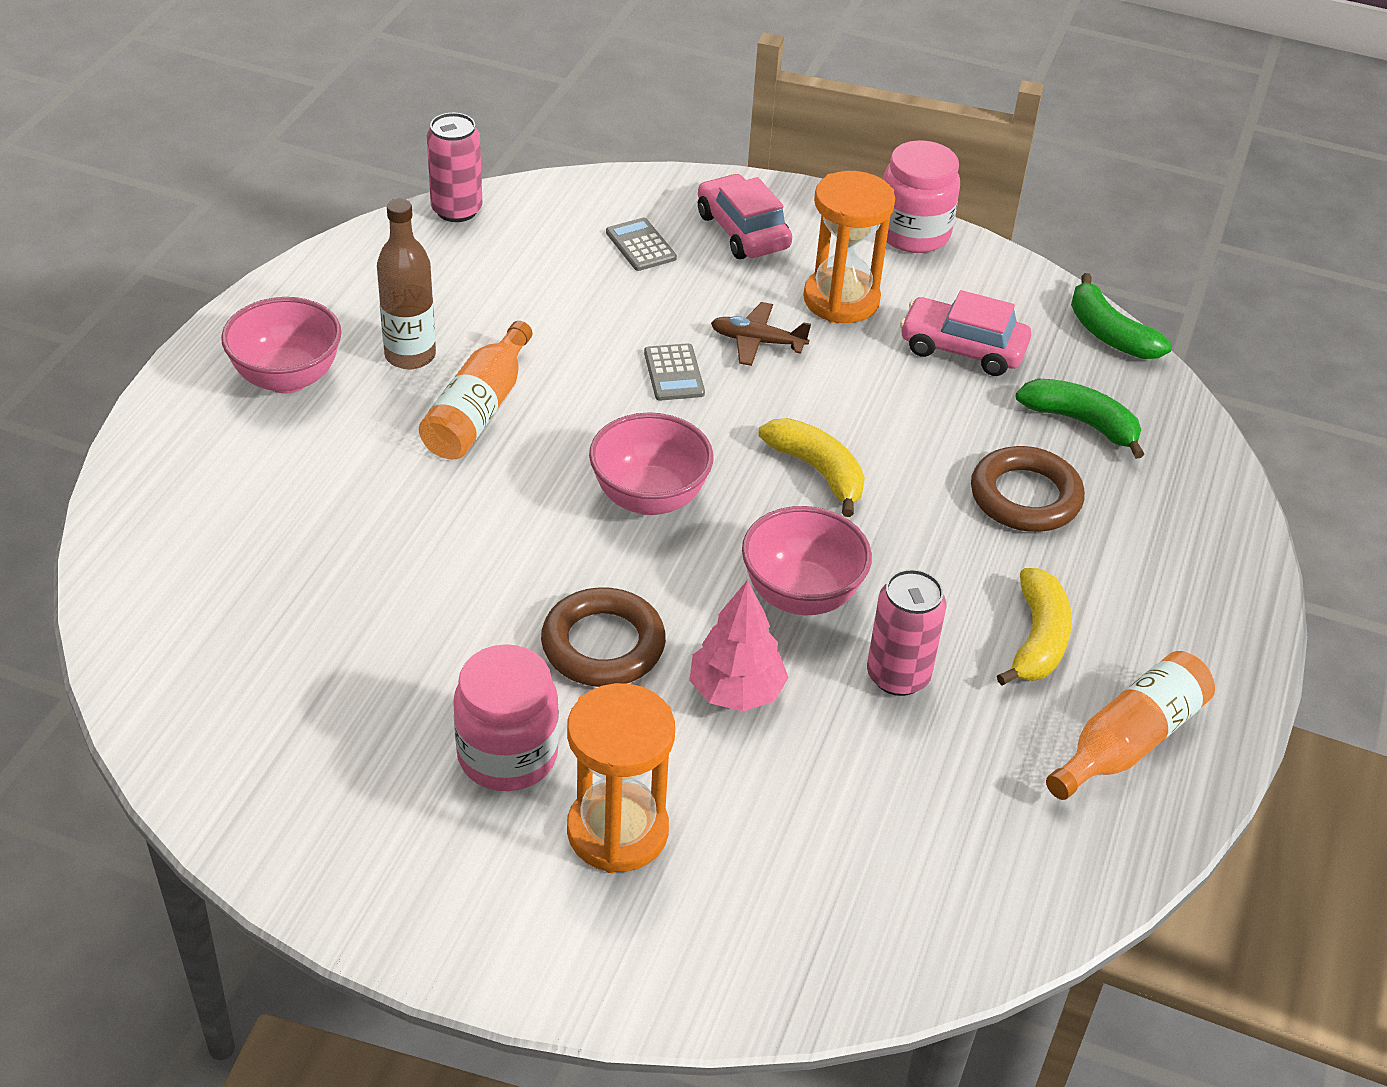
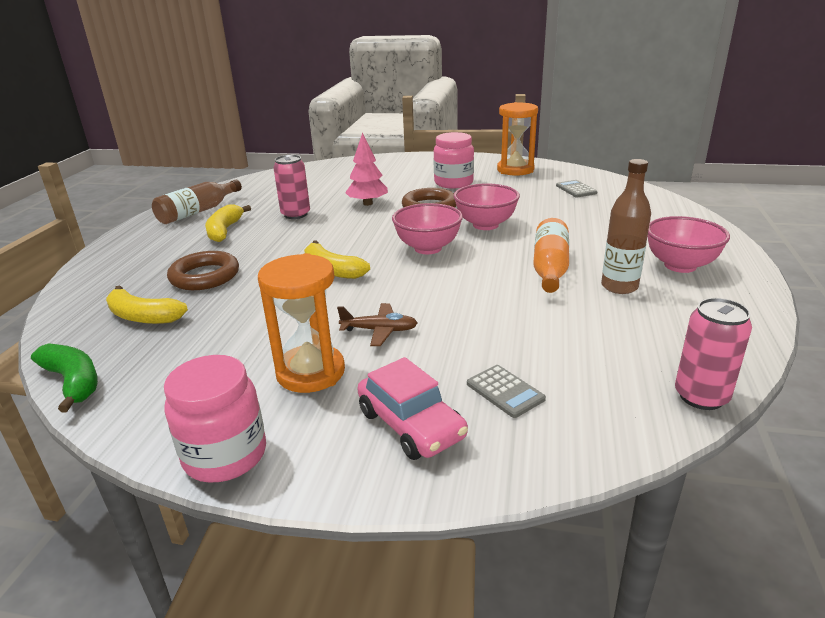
camera: 175 degrees right, 15 degrees down
(617, 831) = (405, 176): orange hourglass -> orange hourglass (515, 170)
(674, 373) = (436, 303): grey calculator -> grey calculator (576, 189)
(801, 595) = (340, 229): pink bowl -> pink bowl (485, 225)
(962, 348) = (213, 350): pink car -> none
(1081, 422) = (143, 317): green banana -> yellow banana
(1129, 741) = (197, 212): orange bottle -> brown bottle

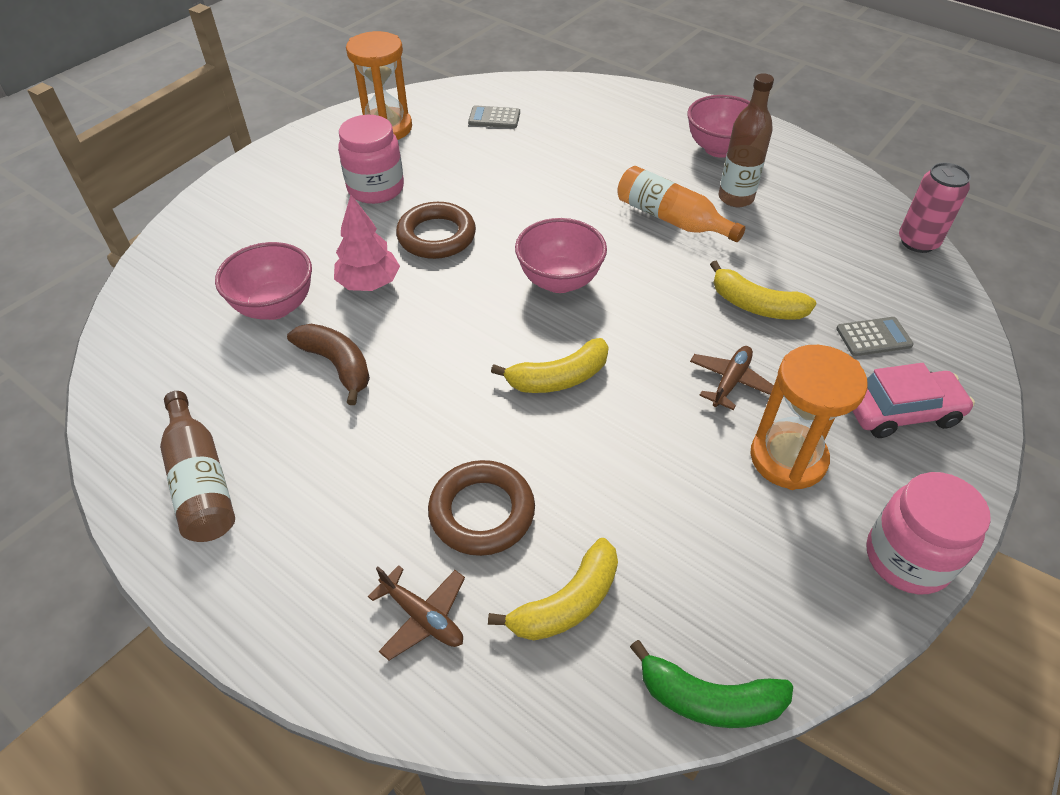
camera: 65 degrees left, 20 degrees up
(73, 382) = (709, 699): green banana -> green banana turned 150 degrees counterclockwise
(125, 280) = (422, 617): none -> brown plane
(224, 230) = (325, 460): yellow banana -> yellow banana (756, 305)
(295, 214) = (337, 365): pink can -> brown banana
(485, 225) = (532, 216): pink bowl -> pink bowl (275, 306)

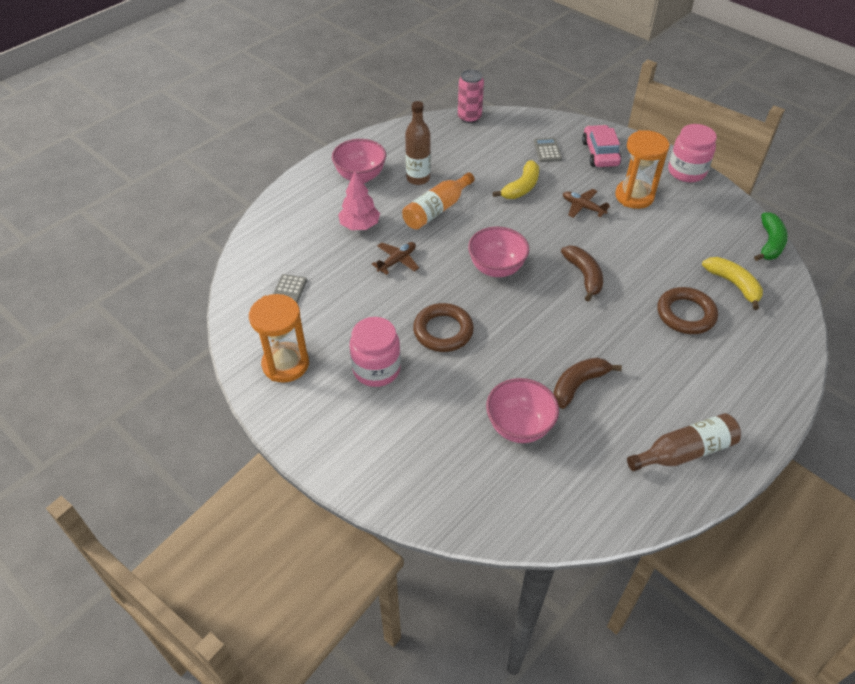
camera: 85 degrees left, 0 degrees up
(369, 284) = (495, 370): pink tree -> pink tree (360, 226)
(422, 617) = (754, 340): brown plane -> brown plane (397, 261)
(559, 378) = (584, 276): yellow banana -> brown banana

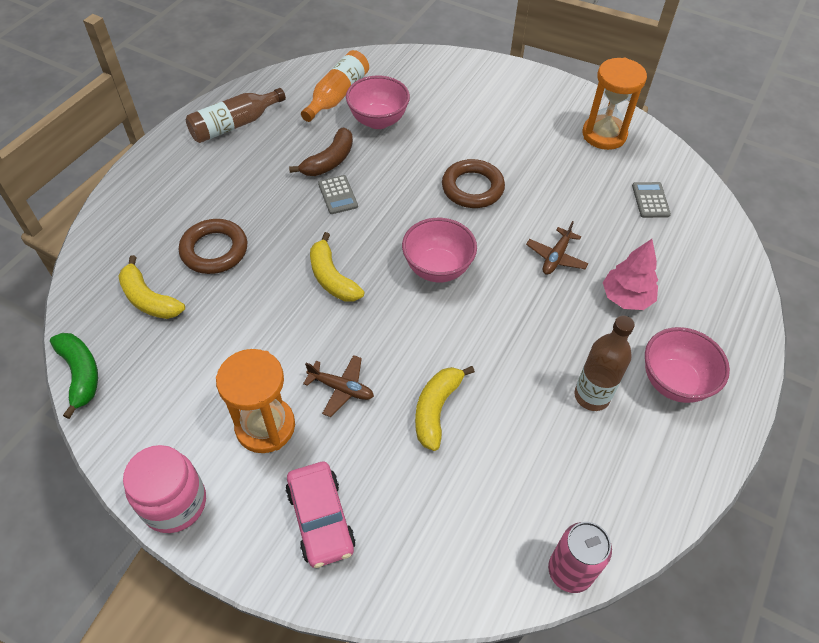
camera: 165 degrees right, 5 degrees up
(376, 369) = (520, 144): pink jar -> none
(436, 210) = (541, 342): orange bottle -> orange bottle (337, 95)
(547, 150) = (411, 507): grey calculator -> grey calculator (337, 195)
(584, 276) = (332, 278): brown banana -> yellow banana
(770, 243) = (80, 374): green banana -> green banana turned 150 degrees clockwise

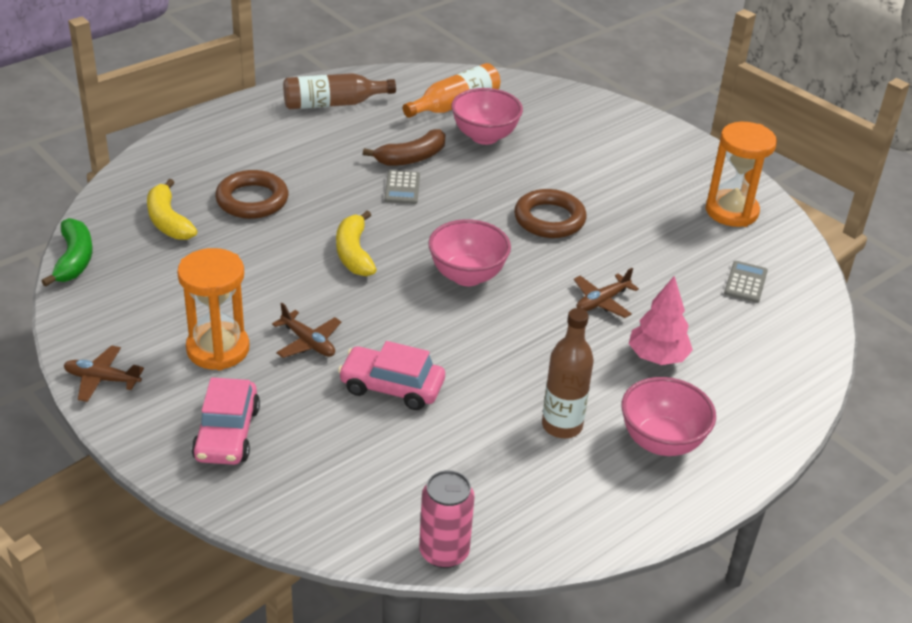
camera: 20 degrees right, 15 degrees down
(174, 503) = (102, 379): pink jar -> brown plane
(436, 409) = (392, 387): yellow banana -> pink car

